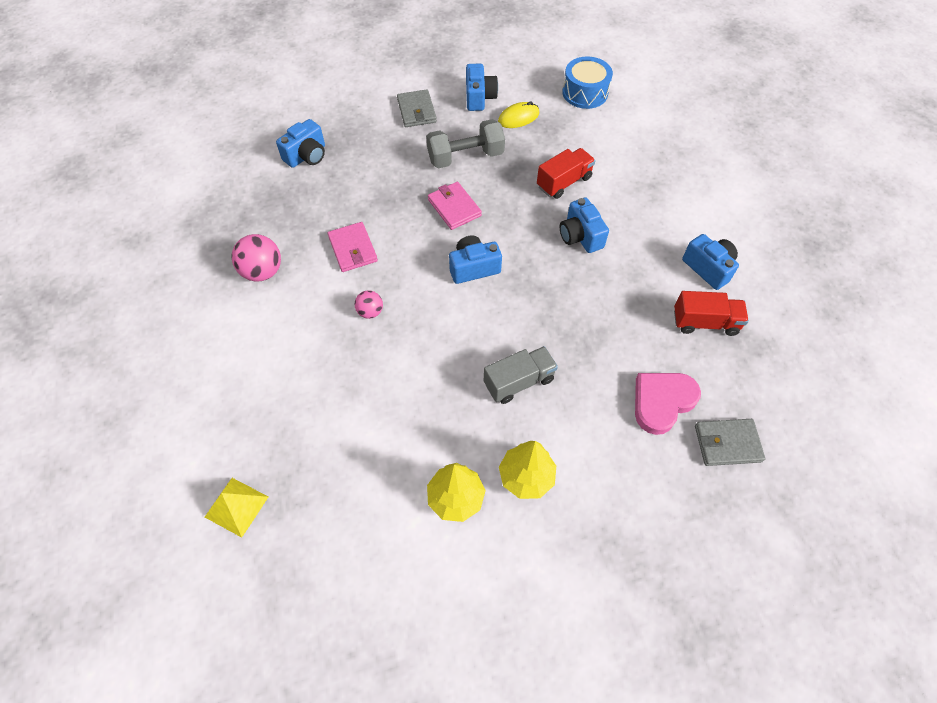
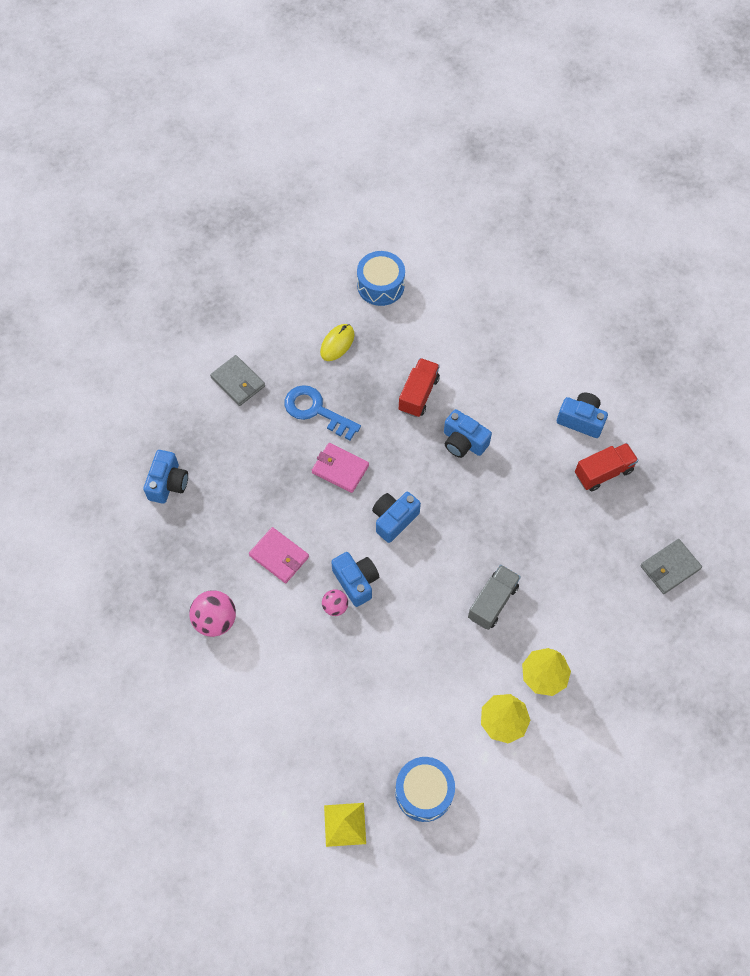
camera: 30 degrees left, 5 degrees up
(331, 520) = (424, 792): none -> blue drum
(465, 157) = (316, 411): grey dumbbell -> blue key
(479, 97) = (287, 338): blue camera -> blue camera (356, 581)
(662, 402) = (607, 559): pink heart -> none

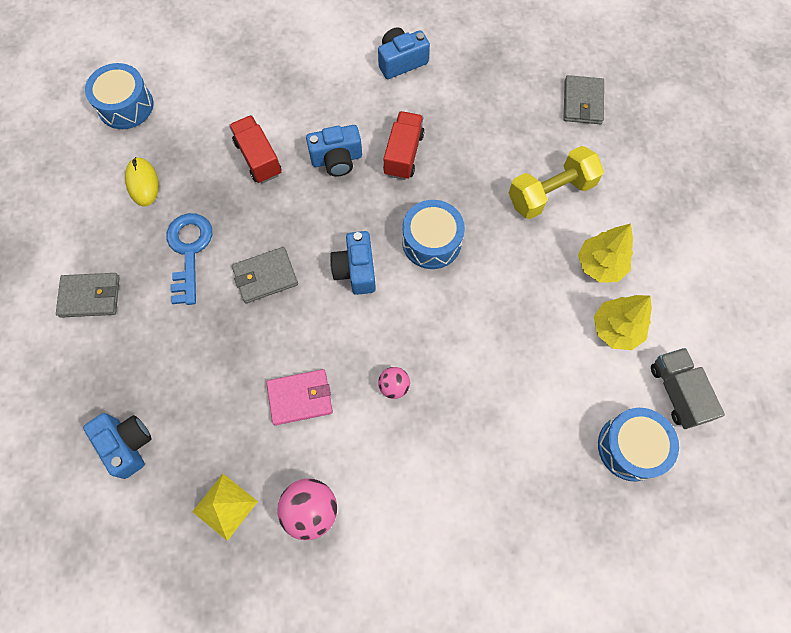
camera: 50 degrees left, 5 degrees up
(316, 411) = (189, 251): blue key -> blue key turned 105 degrees clockwise
(340, 469) = (265, 276): pink wallet -> grey wallet
(345, 824) = (610, 545): yellow pyramid -> yellow pyramid (225, 506)
(356, 581) = (386, 349): blue camera -> none
(458, 550) = (431, 242): none -> blue drum
(492, 602) = (501, 252): grey truck -> grey truck (677, 392)
(570, 600) = (550, 193): none -> yellow dumbbell
(603, 472) = (461, 82): red truck -> red truck (403, 154)

